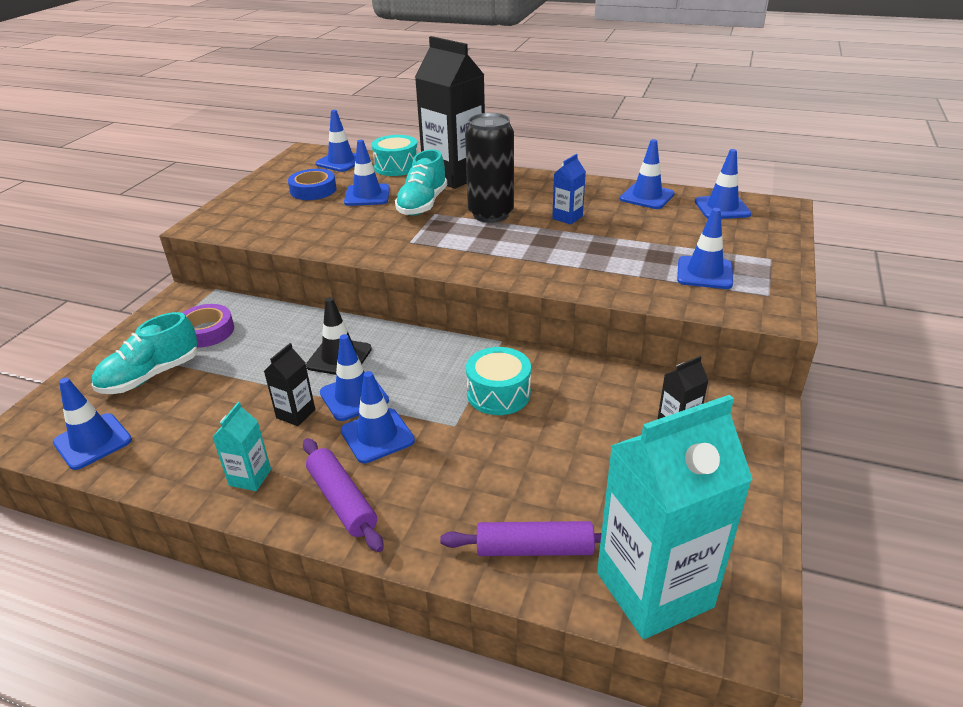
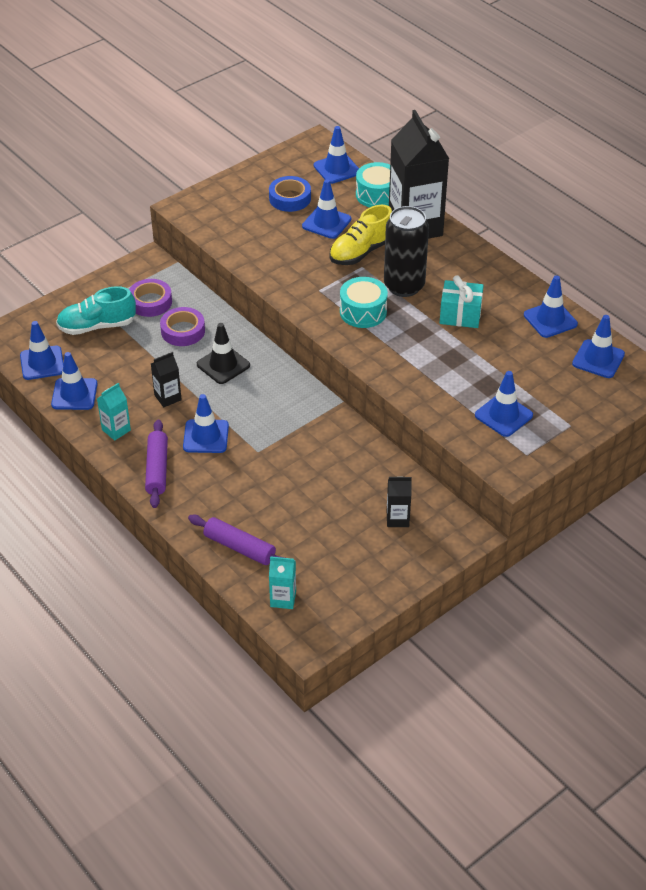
camera: 30 degrees right, 10 degrees up
(266, 343) = (183, 331): none -> purple tape
(354, 397) = (211, 401): blue traffic cone -> blue traffic cone (74, 394)
(422, 204) = (361, 252): turquoise shoe -> yellow shoe
(498, 394) = (304, 442): turquoise drum -> turquoise drum (363, 312)
(567, 217) = (460, 315): blue carton -> turquoise gift
(654, 590) = (283, 599): turquoise carton -> turquoise carton, size x0.44

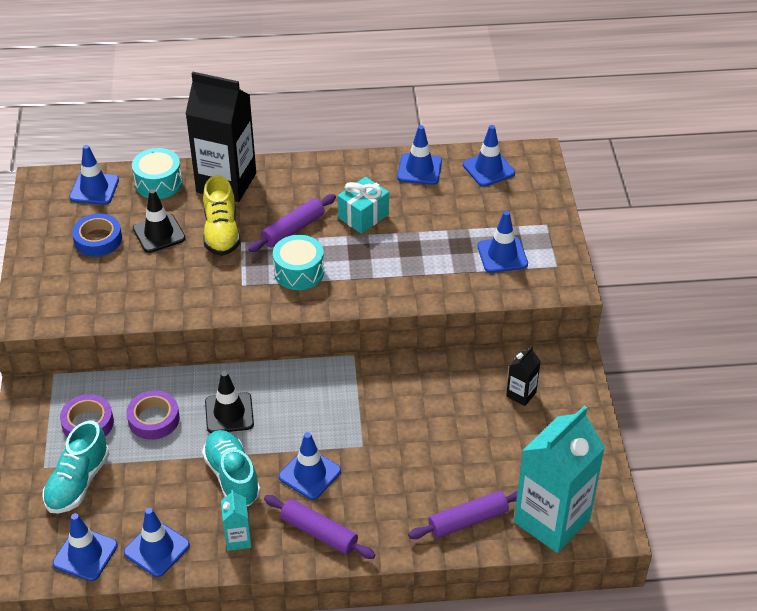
camera: 55 degrees left, 0 degrees up
(168, 397) = (232, 476): black carton -> turquoise shoe
(283, 599) = (552, 520): turquoise carton -> turquoise carton, size x2.30
(326, 223) = (159, 233): blue traffic cone -> black traffic cone
(404, 286) = (293, 229): black can -> purple rolling pin

